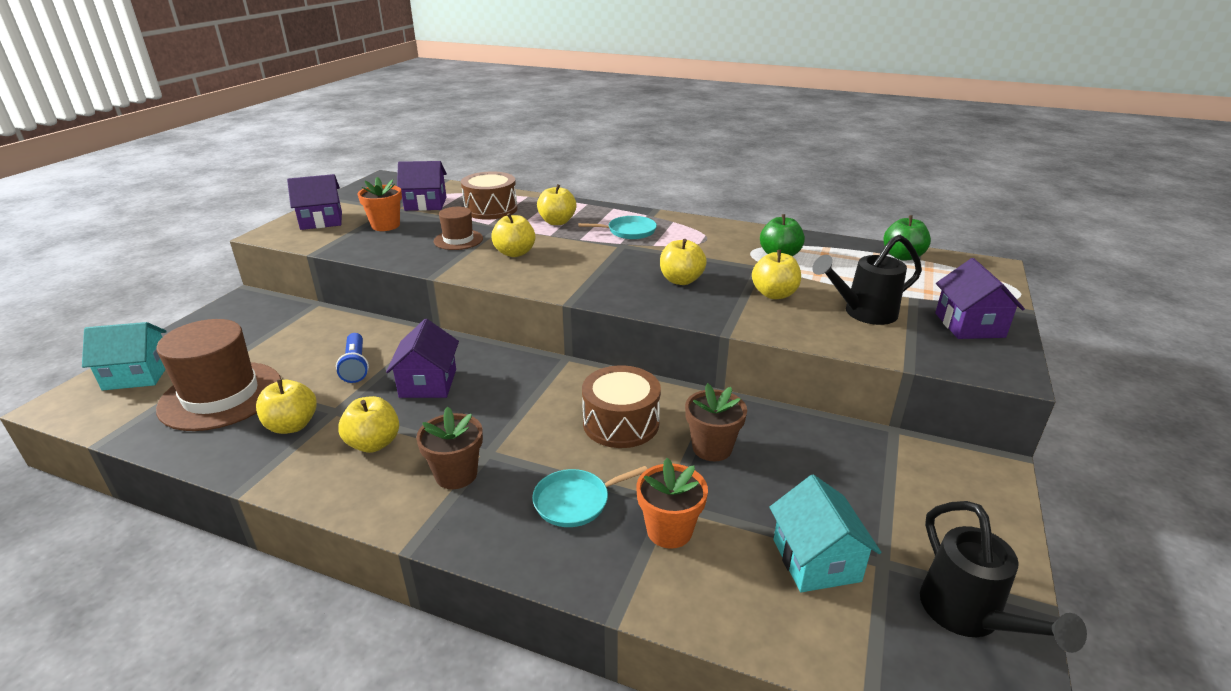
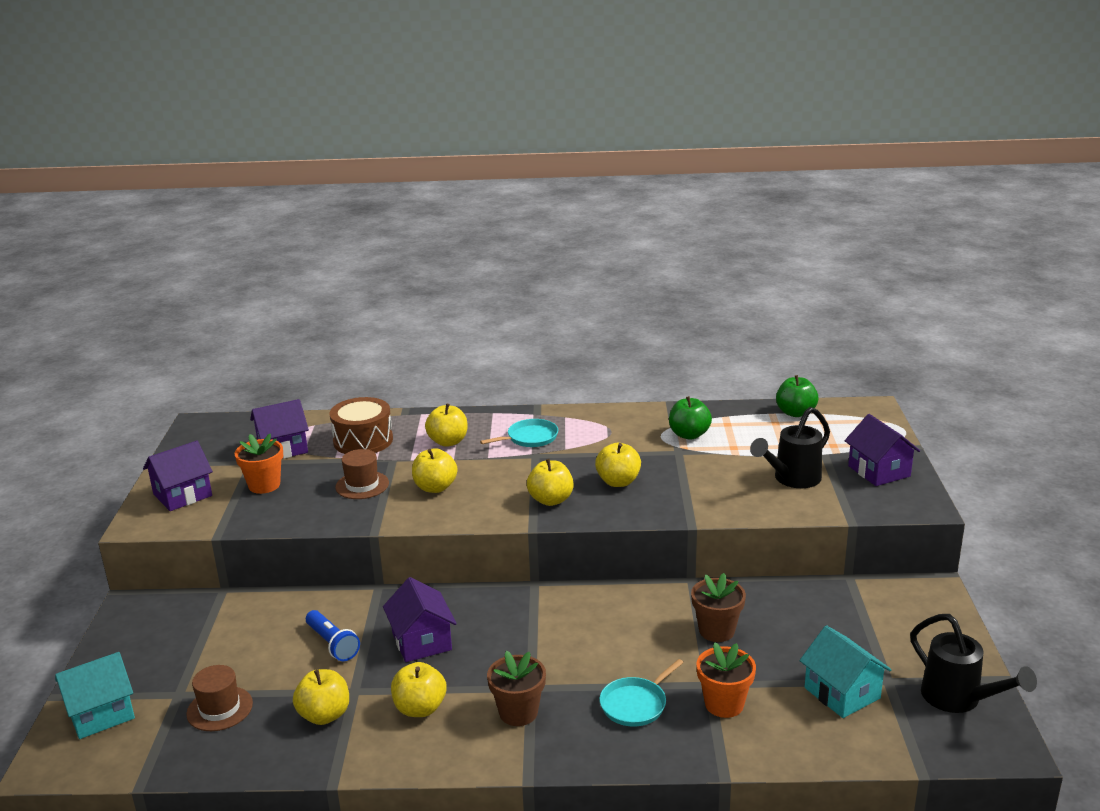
camera: 20 degrees left, 5 degrees down
(221, 395) = (220, 709): brown hat -> brown hat, size x0.54
(621, 423) = (627, 630): brown drum -> none
(774, 294) = (709, 477): yellow apple -> yellow apple (551, 500)

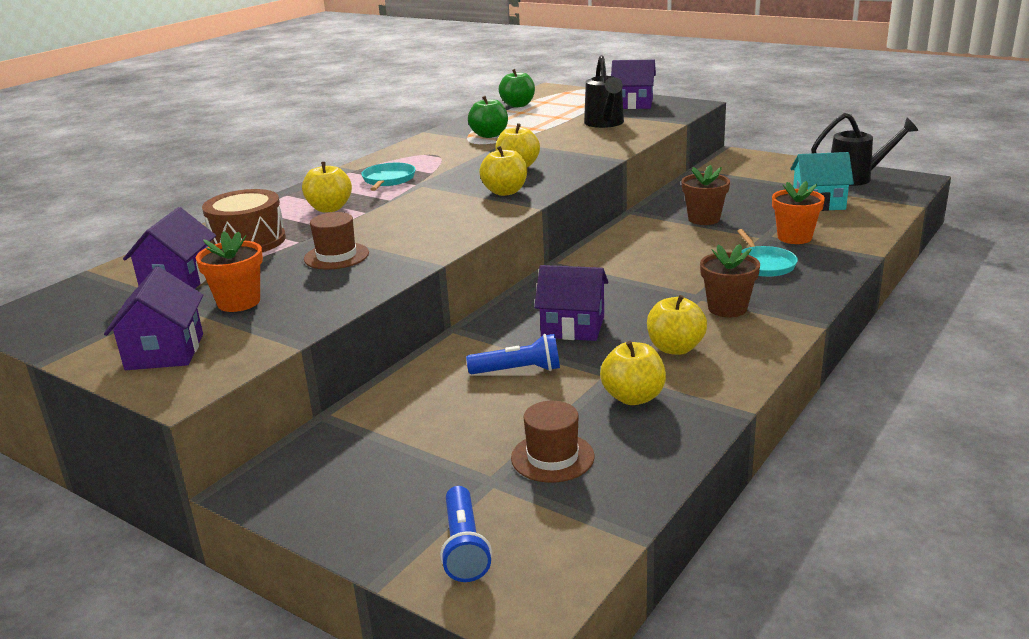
camera: 55 degrees left, 0 degrees up
(101, 714) = (464, 546): turquoise house -> blue flashlight
(435, 487) = (402, 227): yellow apple -> none

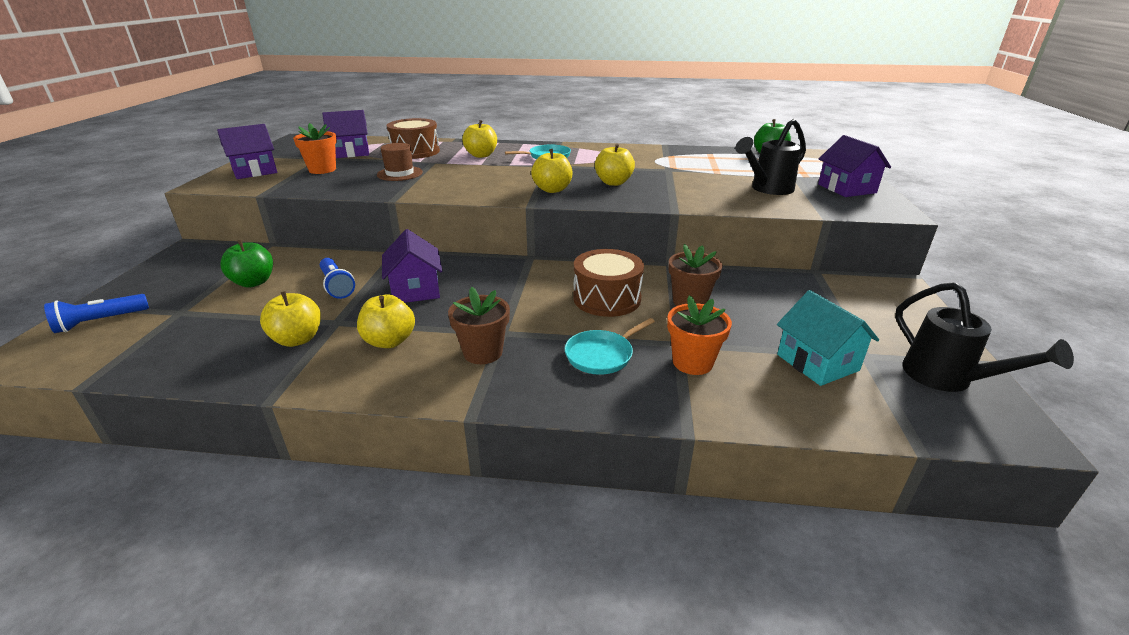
camera: 60 degrees right, 5 degrees up
(489, 135) = (678, 161): green apple -> green apple (254, 282)
(552, 457) = (206, 326): brown hat -> none
(671, 246) = (607, 298): none -> brown drum

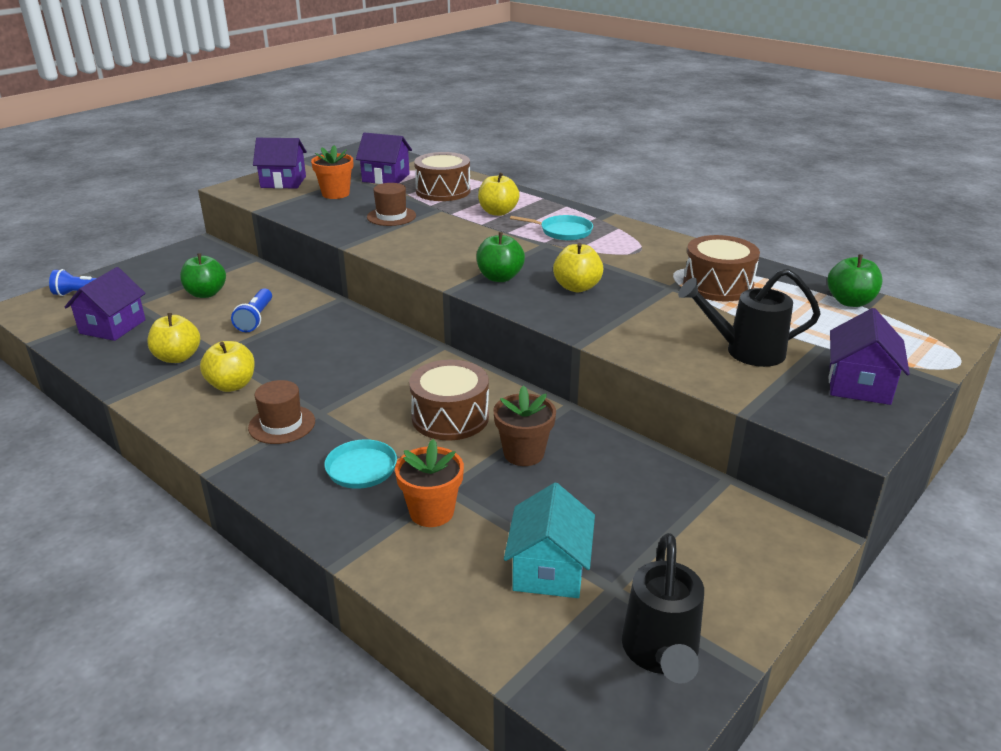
camera: 35 degrees right, 0 degrees up
(415, 290) = (306, 345): purple house -> purple house (113, 326)
(483, 352) = (282, 424): brown flower pot -> brown hat
(552, 190) = (500, 277): yellow apple -> green apple
(691, 162) = (718, 285): none -> brown drum

